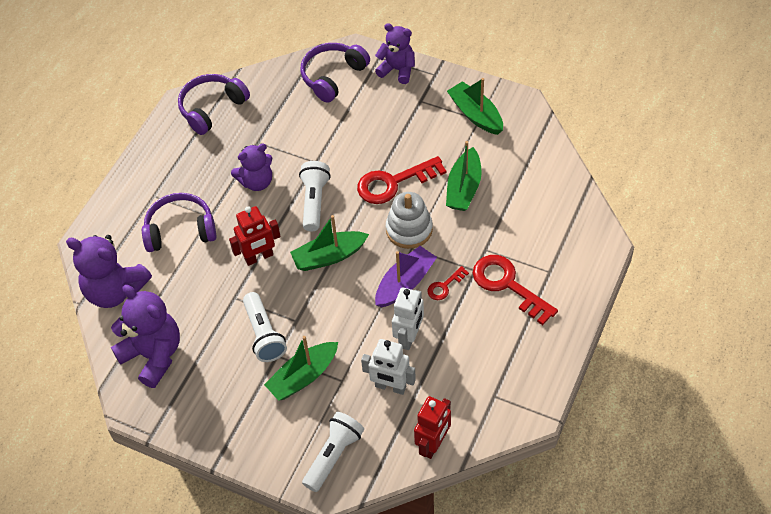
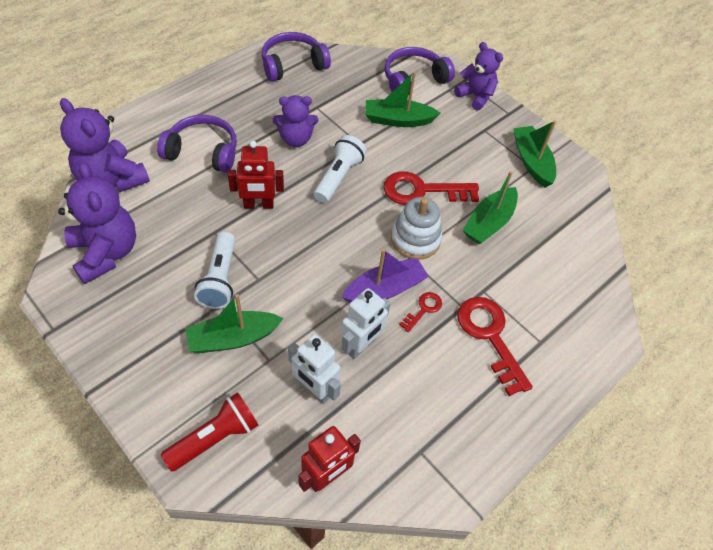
camera: 15 degrees right, 0 degrees up
(329, 256) = (324, 232): green boat -> green boat (398, 120)
(333, 456) = (215, 438): white flashlight -> red flashlight
(444, 286) = (423, 309): red key -> red key turned 150 degrees clockwise

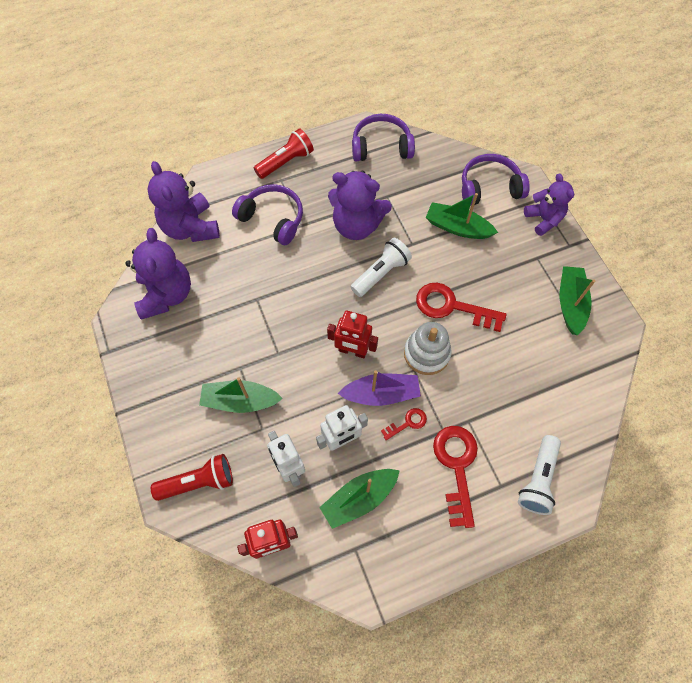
camera: 25 degrees right, 10 degrees up
(197, 97) = (286, 162): none -> red flashlight
(220, 279) = (247, 344): white flashlight -> white flashlight (538, 479)
(258, 205) = (302, 283): red robot -> red robot (352, 351)
(296, 139) = (356, 225): purple teddy bear -> purple teddy bear, size x1.53
(489, 223) = (501, 356): green boat -> green boat (359, 498)

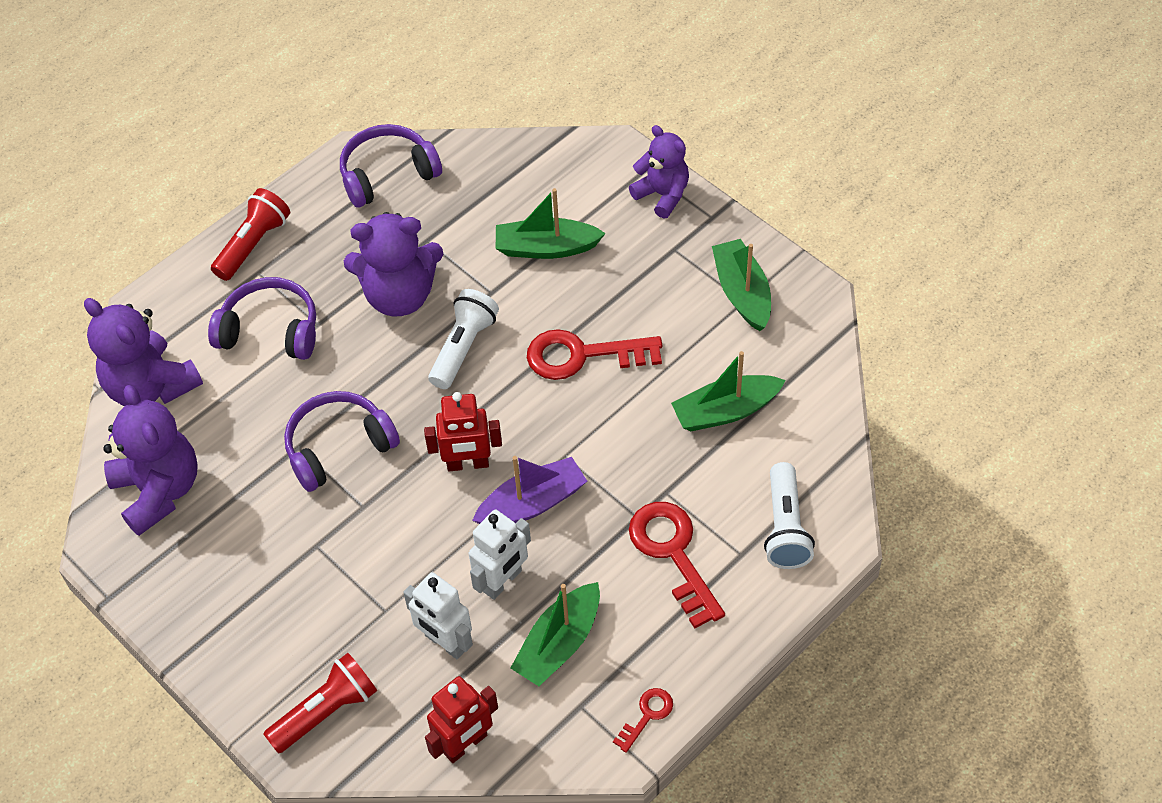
camera: 20 degrees left, 10 degrees down
(240, 401) = (337, 587): green boat -> green boat (725, 411)
(407, 423) = (584, 526): red key -> red key (647, 715)
(426, 353) = (573, 429): white stacking toy -> none
(489, 187) = (569, 178): purple headphones -> purple headphones (338, 447)

